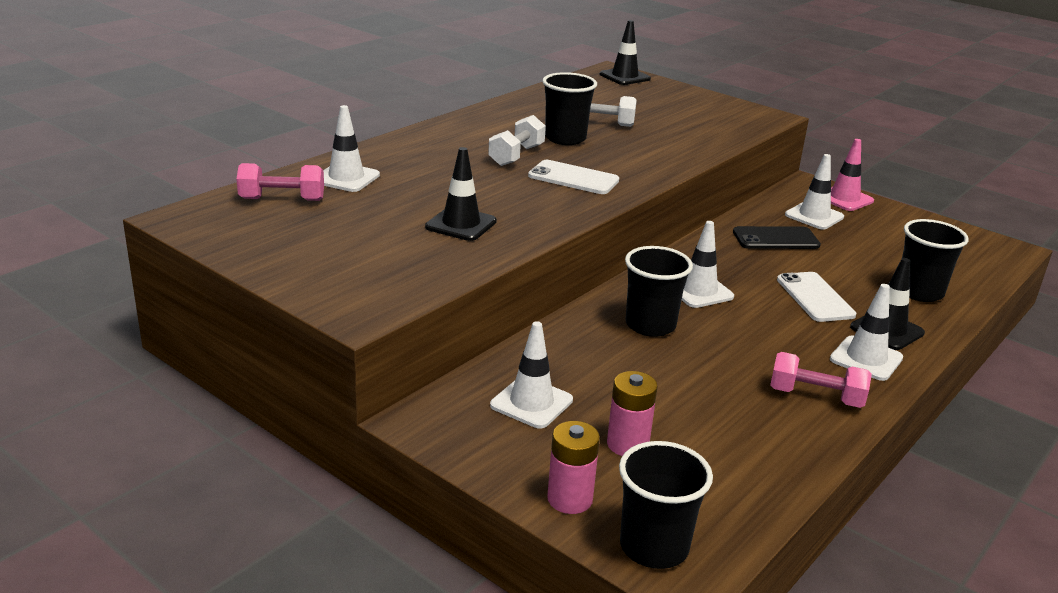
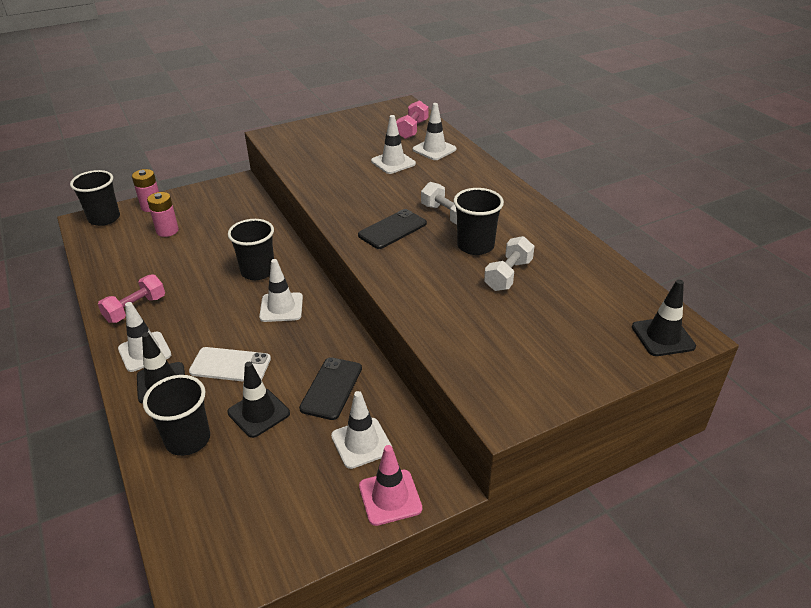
camera: 115 degrees right, 10 degrees up
(461, 224) = (346, 174): black traffic cone -> black traffic cone (258, 413)
(531, 403) = (223, 212): white traffic cone -> white traffic cone (393, 162)
(573, 178) = (392, 229): white phone -> black phone

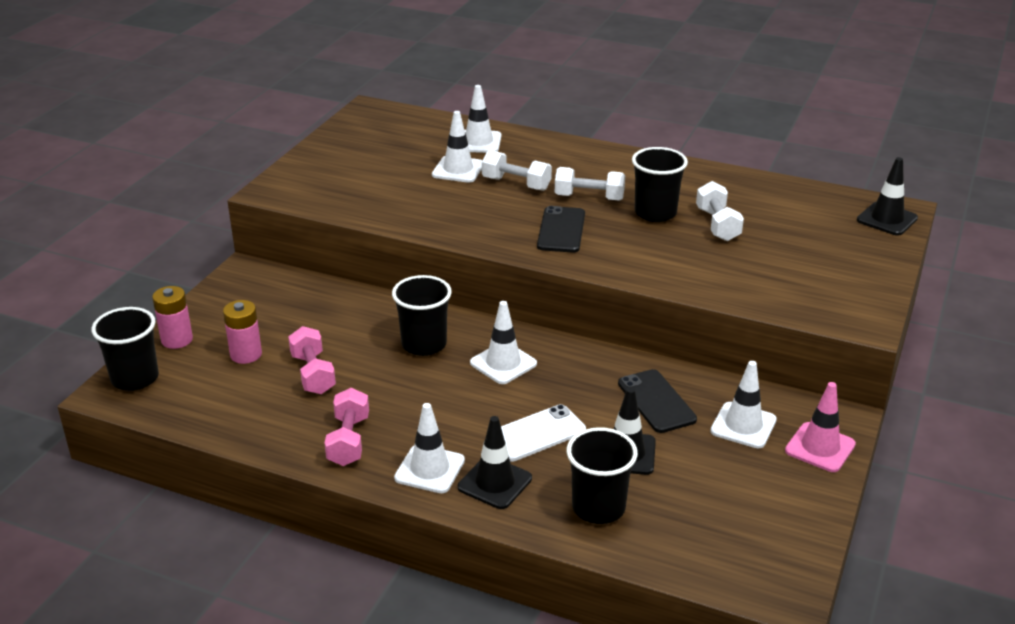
camera: 40 degrees left, 5 degrees down
(412, 129) = (422, 130): pink dumbbell -> pink dumbbell (313, 374)
(414, 186) = (516, 184): none -> white dumbbell

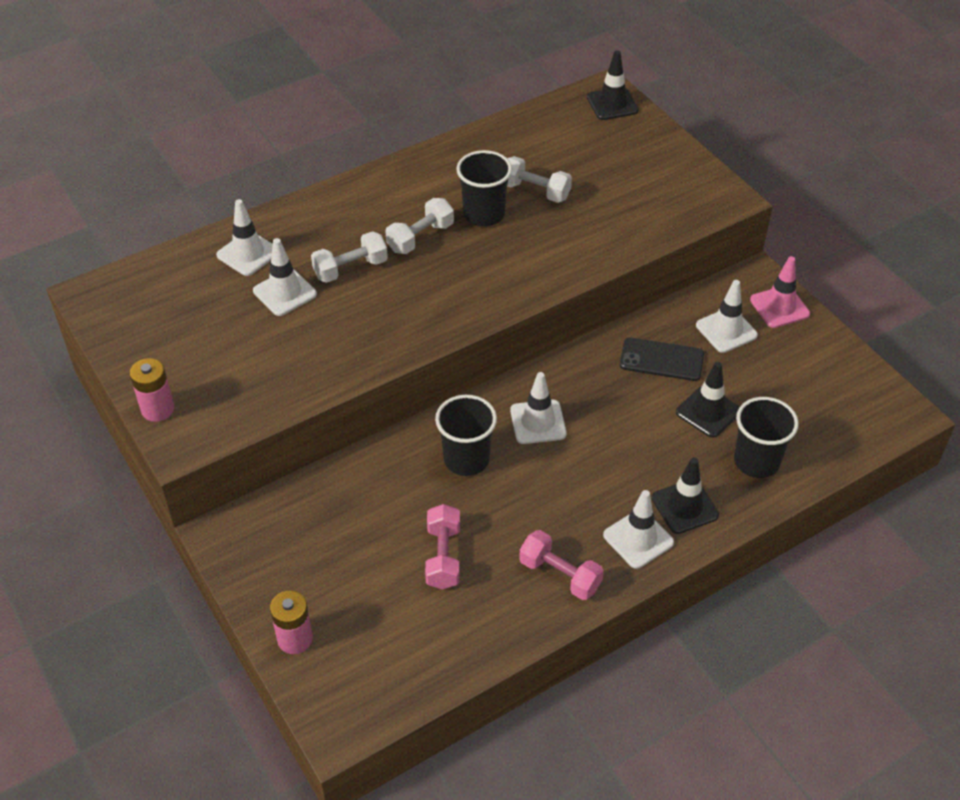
camera: 55 degrees left, 15 degrees up
(135, 378) = (332, 698): black cup -> none
(246, 354) = (369, 593): pink battery -> pink battery (158, 409)
(313, 374) = (443, 557): pink dumbbell -> pink dumbbell turned 75 degrees clockwise
(536, 433) = (645, 450): white phone -> none
(561, 230) = (455, 282): black phone -> none

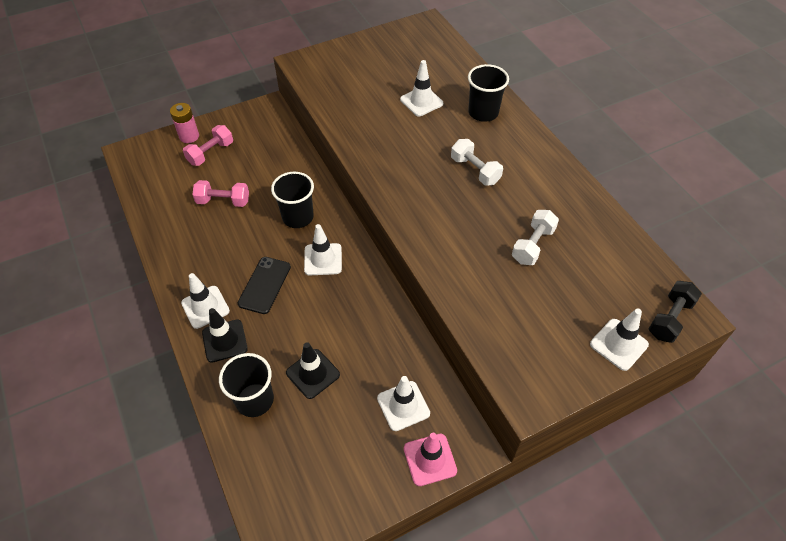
camera: 95 degrees right, 5 degrees up
(158, 409) = (329, 52): pink battery -> none
(248, 254) = (460, 85): white traffic cone -> white traffic cone (618, 344)
(350, 269) = (443, 133): white dumbbell -> none
(484, 214) = (502, 209): black cup -> black cup (483, 112)
(560, 575) = (191, 259): pink dumbbell -> pink dumbbell (211, 153)
(612, 104) = (669, 318): black traffic cone -> black dumbbell
(661, 360) = (374, 349): black phone -> black phone (264, 285)

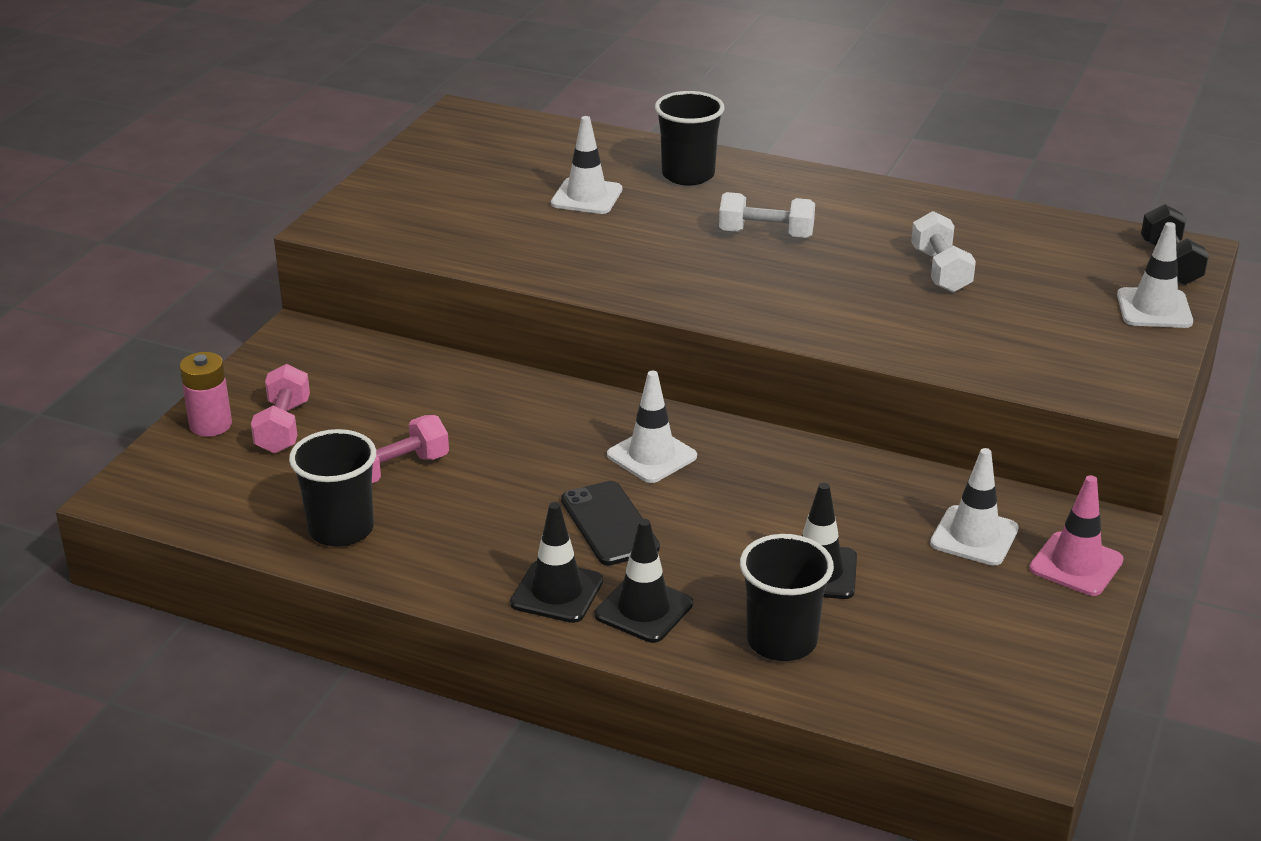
camera: 40 degrees left, 20 degrees down
(205, 307) = (557, 592): white traffic cone -> black traffic cone
(298, 217) = (544, 431): black cup -> black cup (341, 529)

